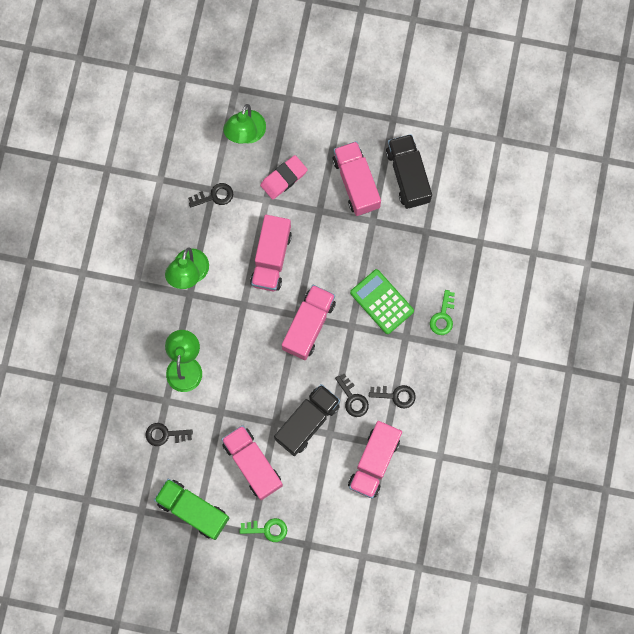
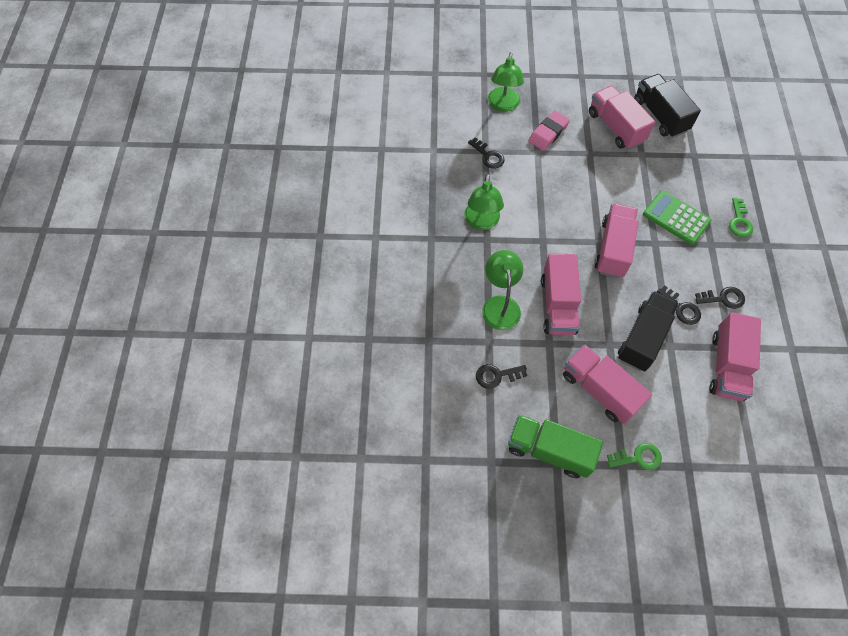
camera: 10 degrees left, 15 degrees down
(214, 196) = (488, 156): black key -> black key turned 75 degrees clockwise
(271, 258) = (557, 197): pink truck -> pink truck (558, 305)

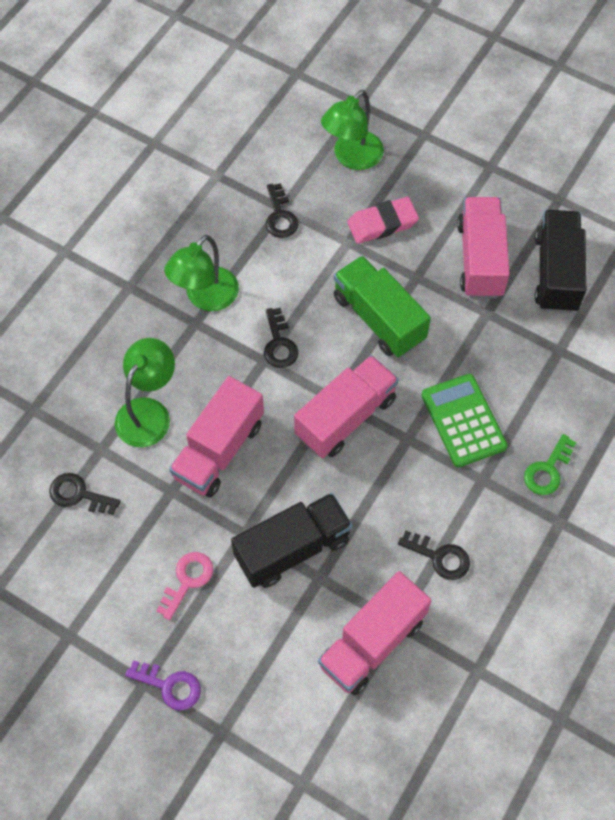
camera: 30 degrees right, 0 degrees up
(549, 450) = (71, 616): green truck -> green truck (379, 318)
(599, 390) = (187, 581): pink truck -> pink key
(638, 457) = (169, 686): green key -> purple key
(681, 308) = (373, 539): black key -> black key (279, 343)

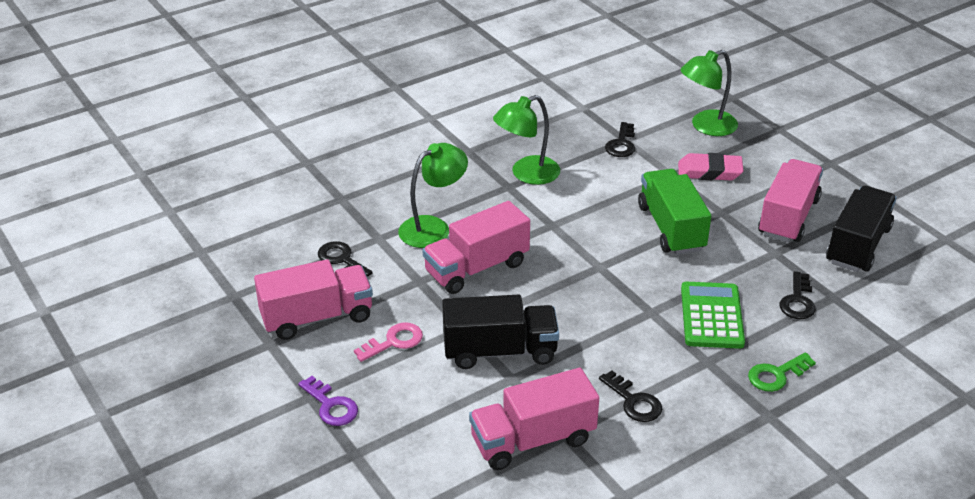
camera: 25 degrees right, 25 degrees down
(279, 343) = (572, 218): black key -> black key (797, 301)
(345, 417) = (602, 281): pink truck -> pink truck (317, 317)

